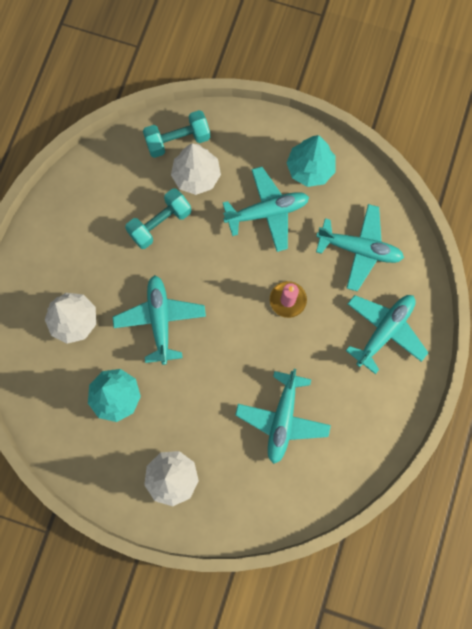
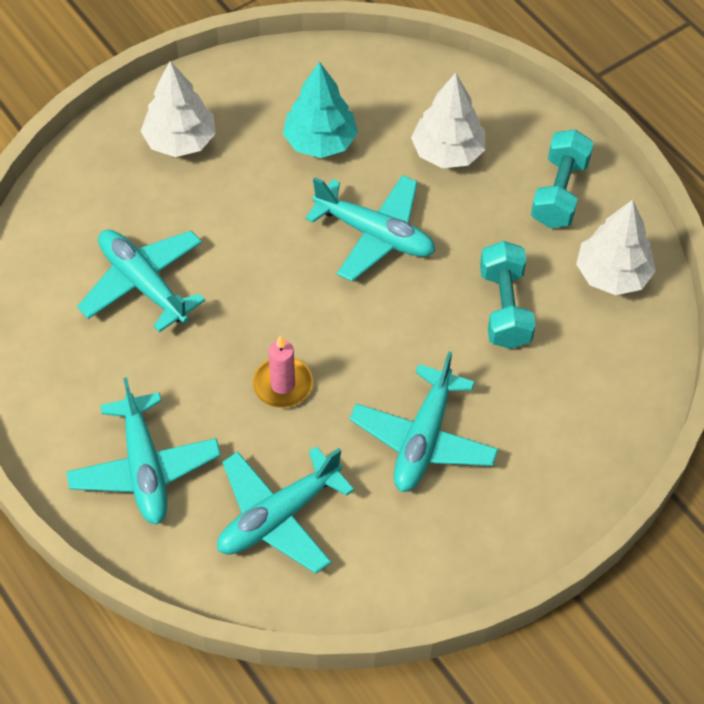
camera: 125 degrees right, 20 degrees down
(178, 140) = (613, 399): turquoise dumbbell -> turquoise dumbbell (559, 193)
(196, 176) = (542, 389): white tree -> white tree (612, 275)
(310, 169) = (446, 535): turquoise tree -> none

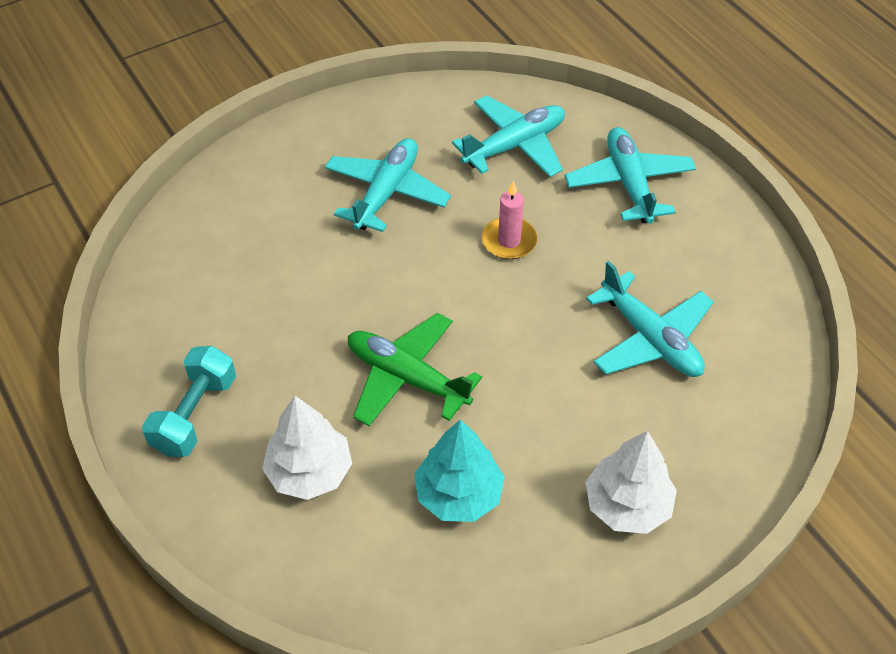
camera: 175 degrees left, 5 degrees down
(375, 235) = (407, 377): turquoise plane -> green plane
(504, 308) = (287, 297): turquoise dumbbell -> none
(612, 275) = (170, 323): white tree -> none

